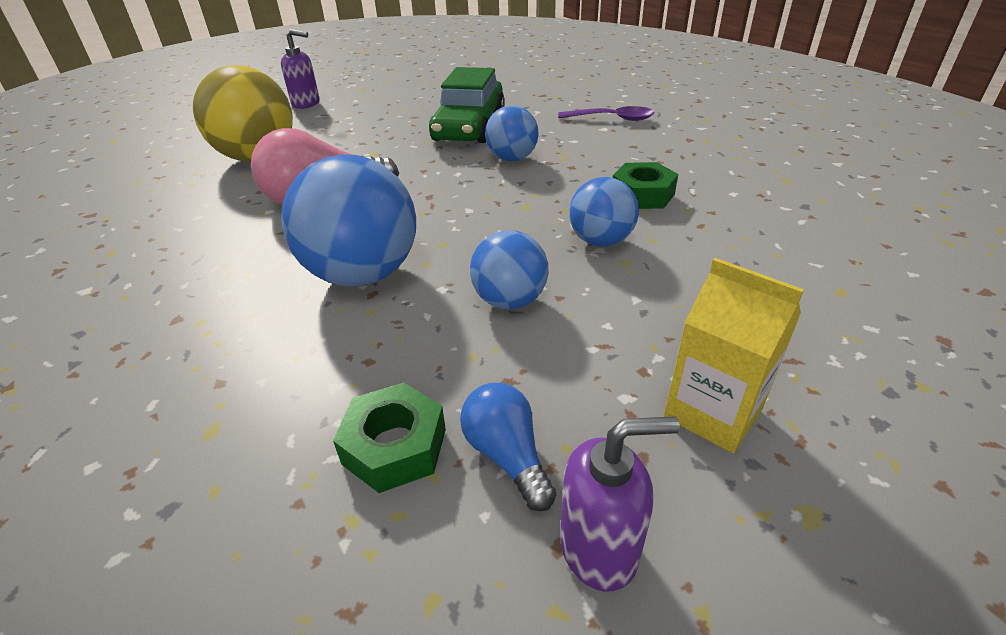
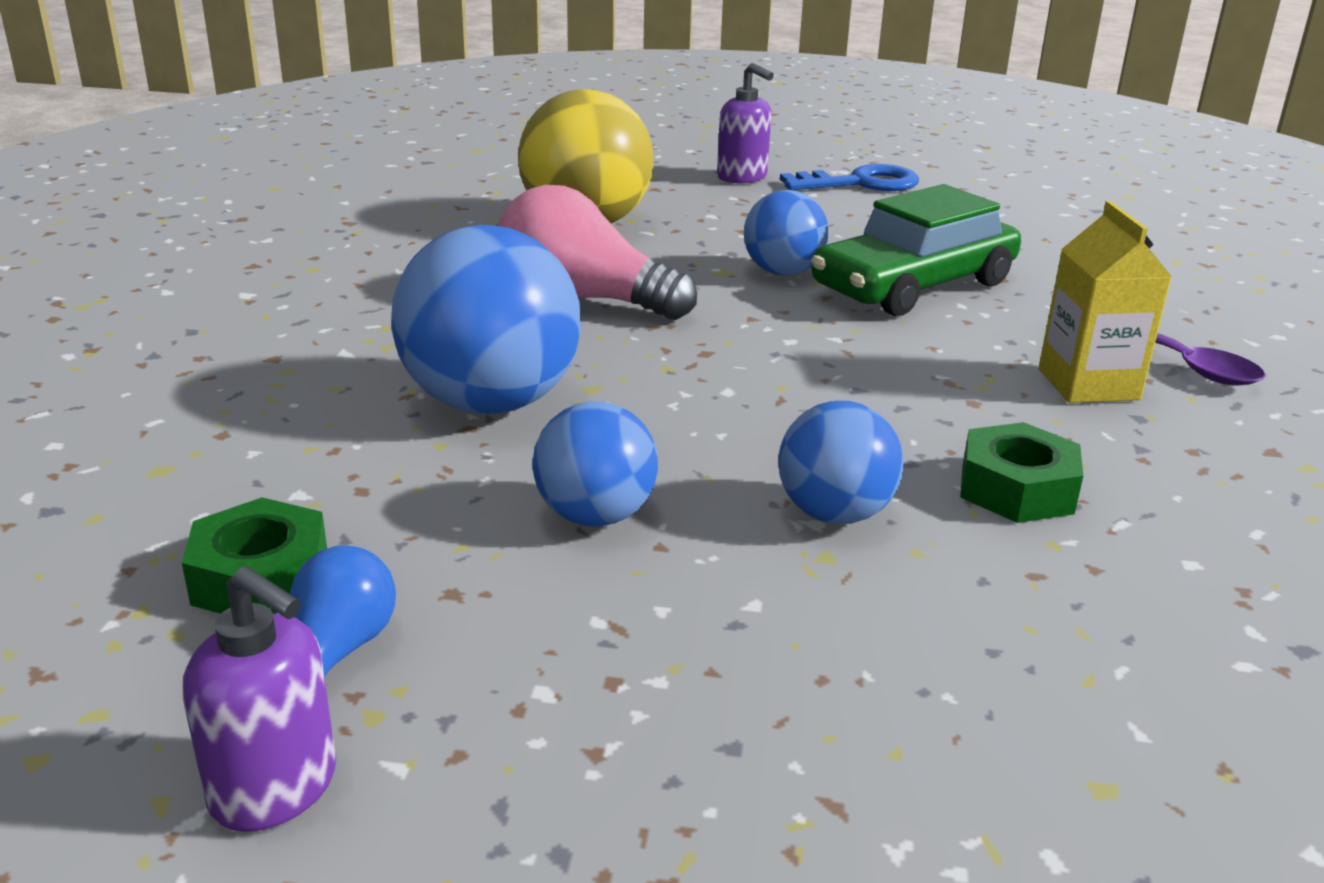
camera: 40 degrees right, 10 degrees down
(370, 88) = (861, 183): none -> blue key
(512, 159) = (899, 353): blue ball -> blue ball (782, 272)
(713, 413) = (610, 776): yellow carton -> yellow carton (1088, 384)

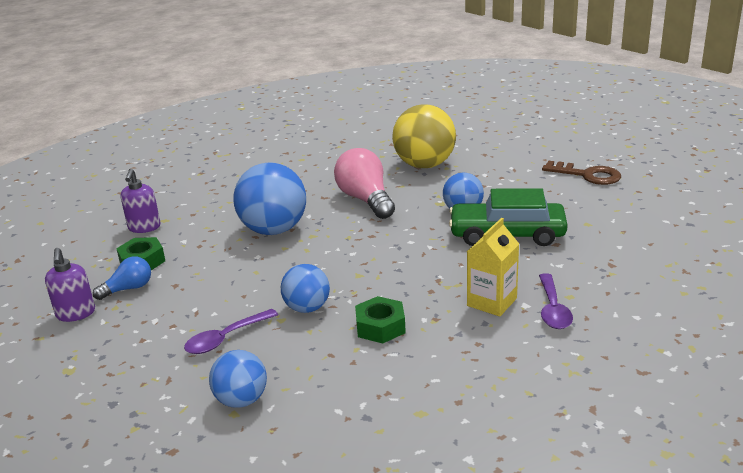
camera: 45 degrees right, 0 degrees up
(595, 516) = (242, 279): blue ball -> blue ball (241, 400)
(742, 177) = (535, 157): purple soap dispenser -> purple soap dispenser (144, 227)
(789, 646) = (226, 338): none -> purple spoon
(861, 183) = (587, 175): blue key -> brown key

